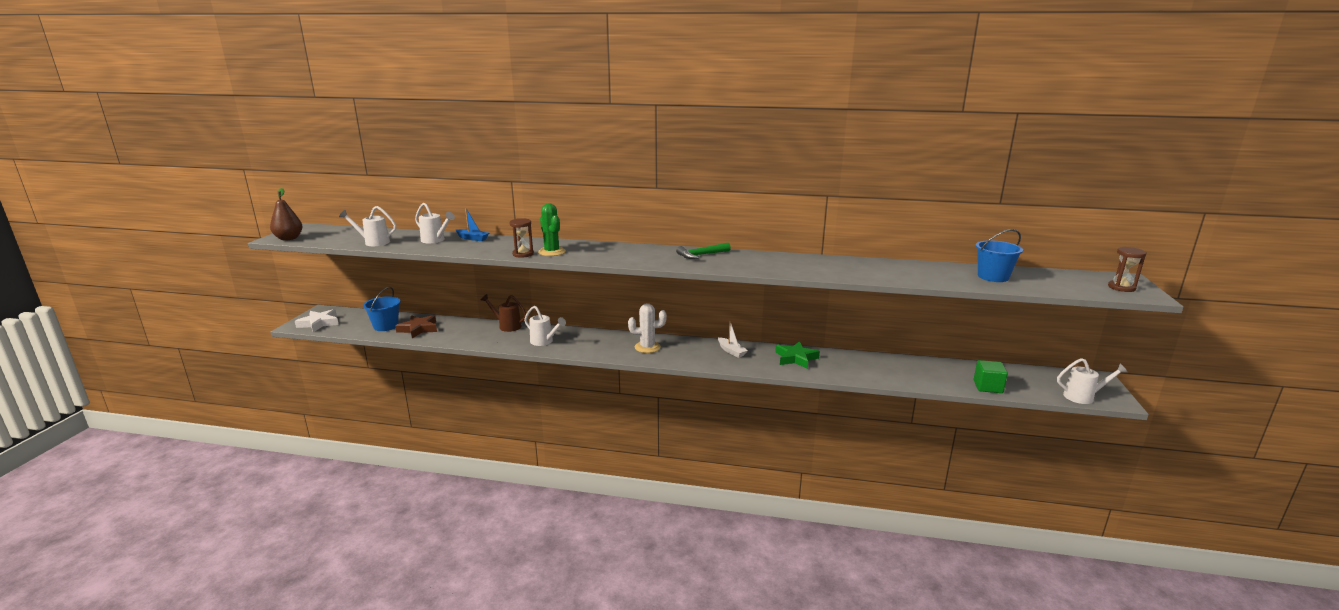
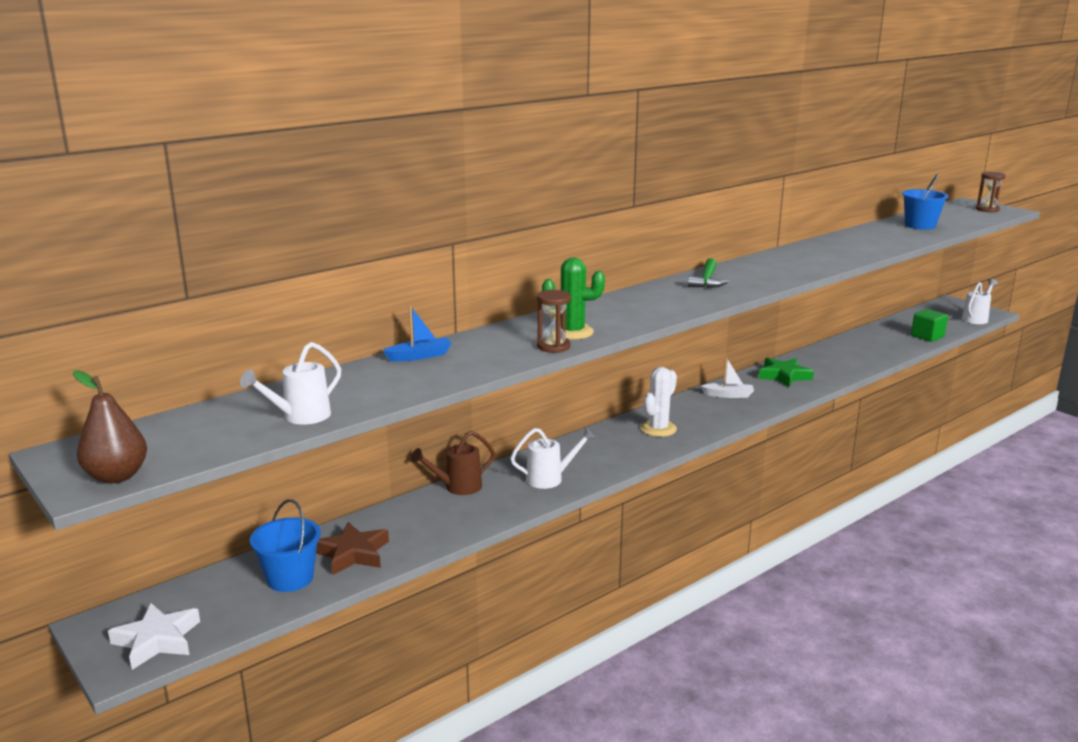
camera: 50 degrees left, 0 degrees up
(435, 240) = (380, 377): white watering can -> none

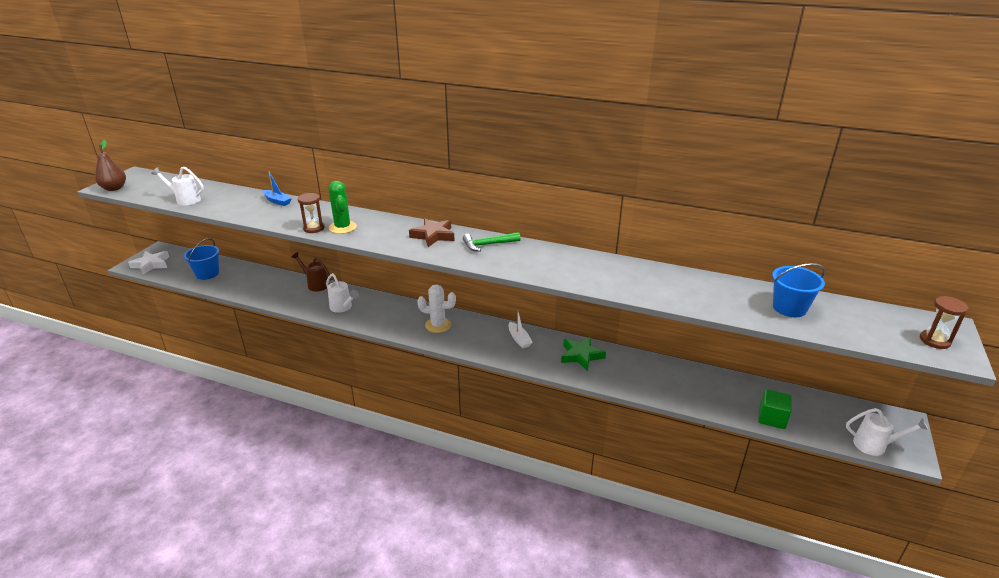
camera: 60 degrees right, 10 degrees up
(353, 553) = (235, 280): brown star -> brown star (433, 235)

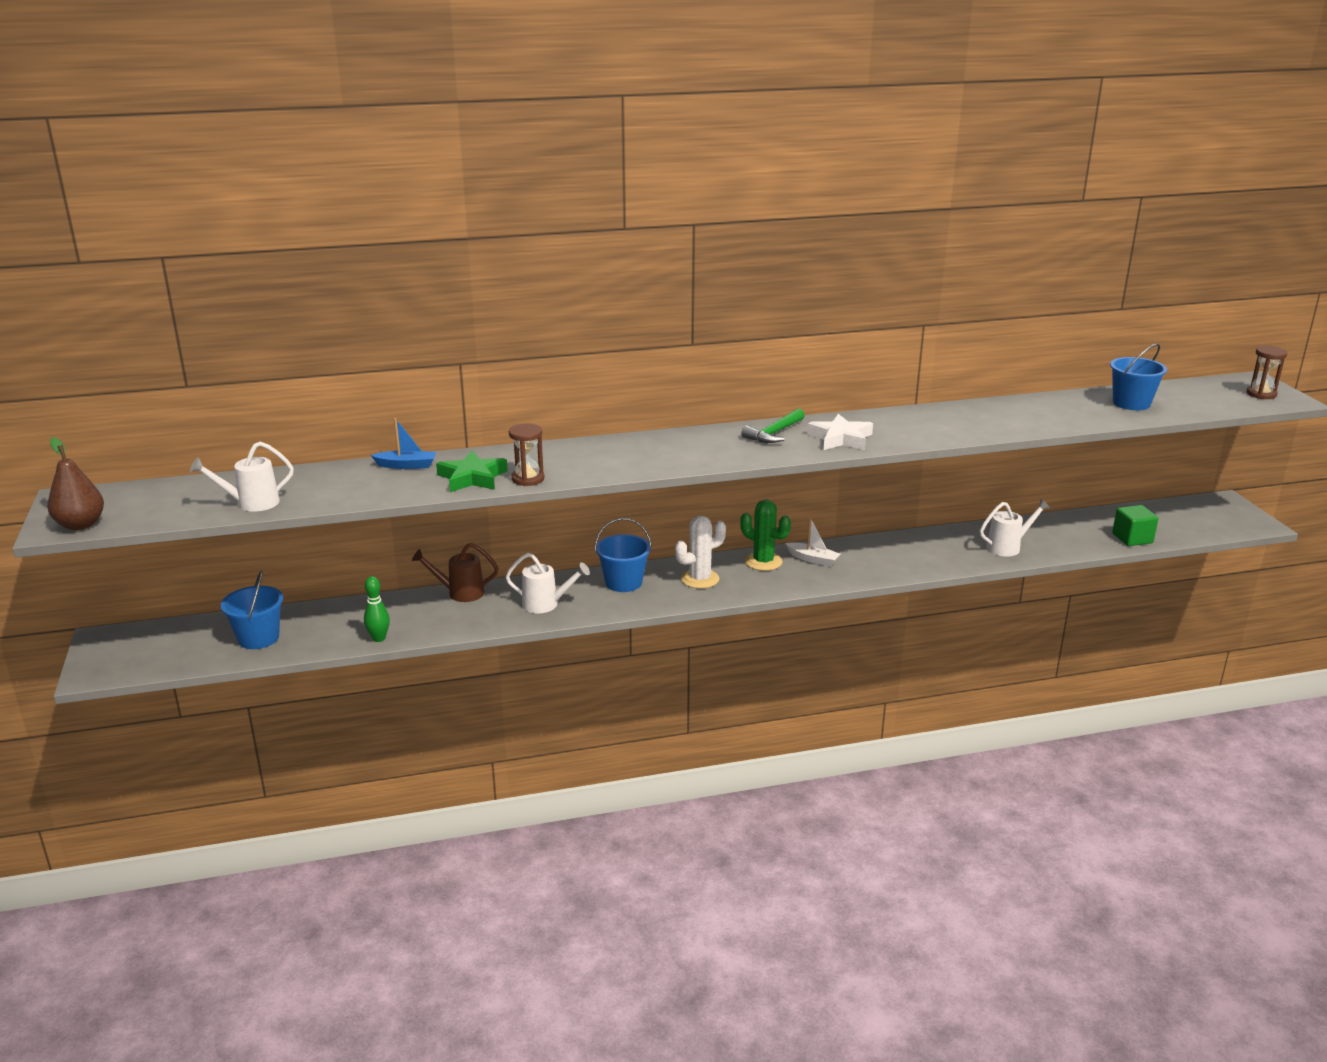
camera: 35 degrees left, 5 degrees down
(151, 264) = (129, 661): white star -> white star (840, 438)
(249, 295) = (379, 638): none -> green bowling pin
(342, 227) = (565, 467): green cactus -> green cactus (763, 562)
(397, 310) = (623, 582): none -> blue bucket
(433, 235) = (695, 443): brown star -> none
(581, 355) = (899, 551): green star -> green star (472, 478)
(874, 445) = (1228, 528): white watering can -> white watering can (1007, 547)

